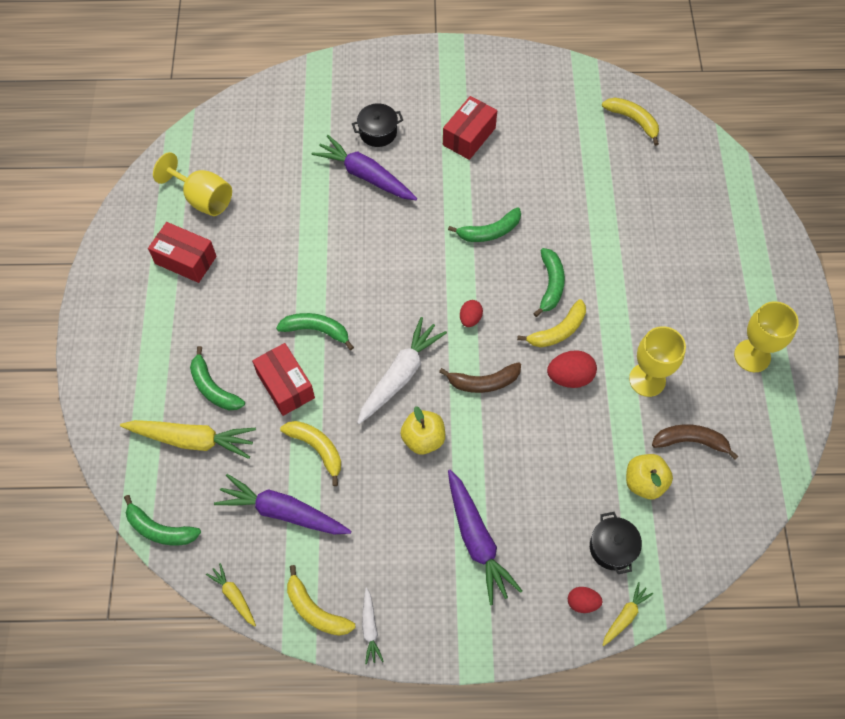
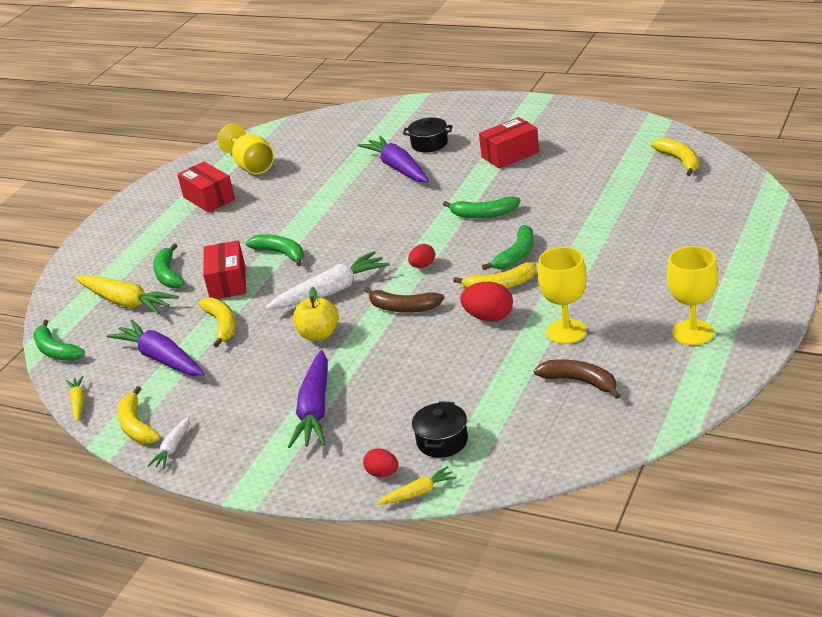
camera: 30 degrees right, 30 degrees down
(644, 482) = (510, 402): yellow apple -> none

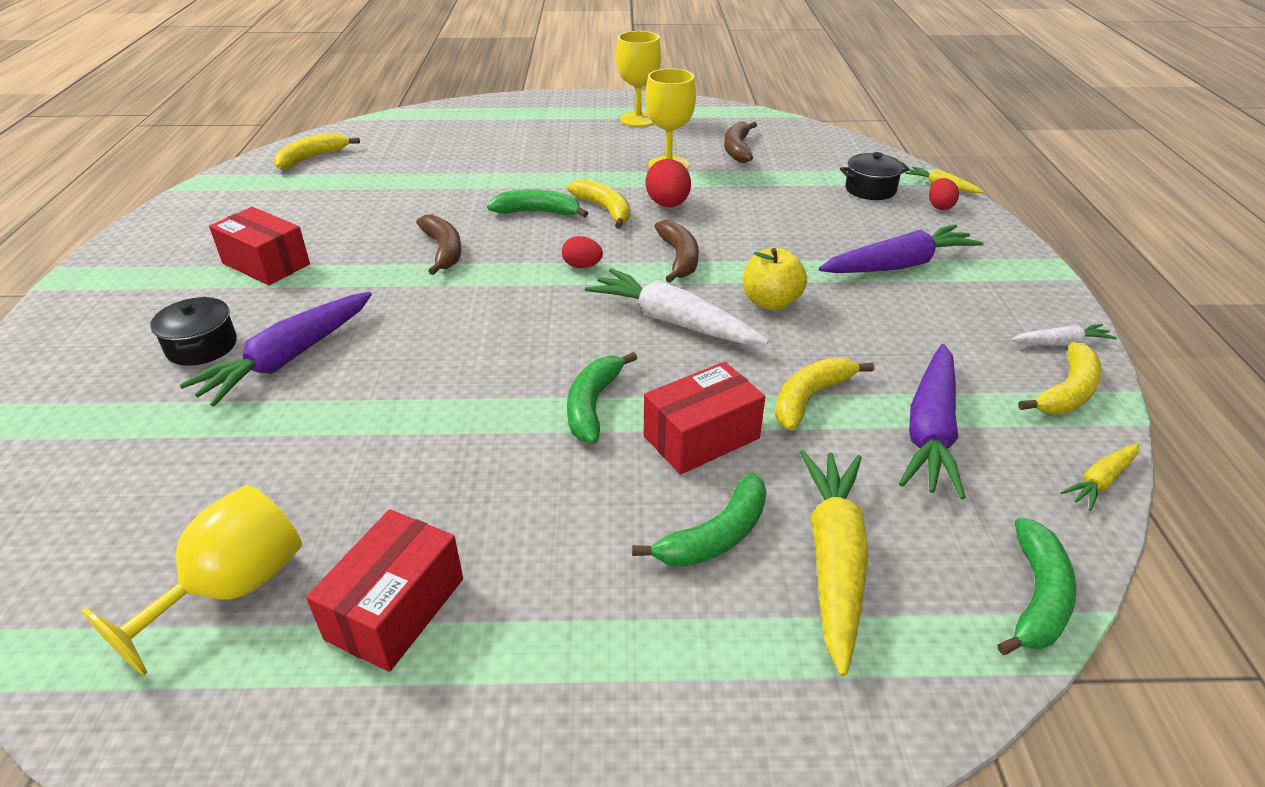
camera: 120 degrees left, 5 degrees up
(484, 214) = (443, 250): green banana -> brown banana

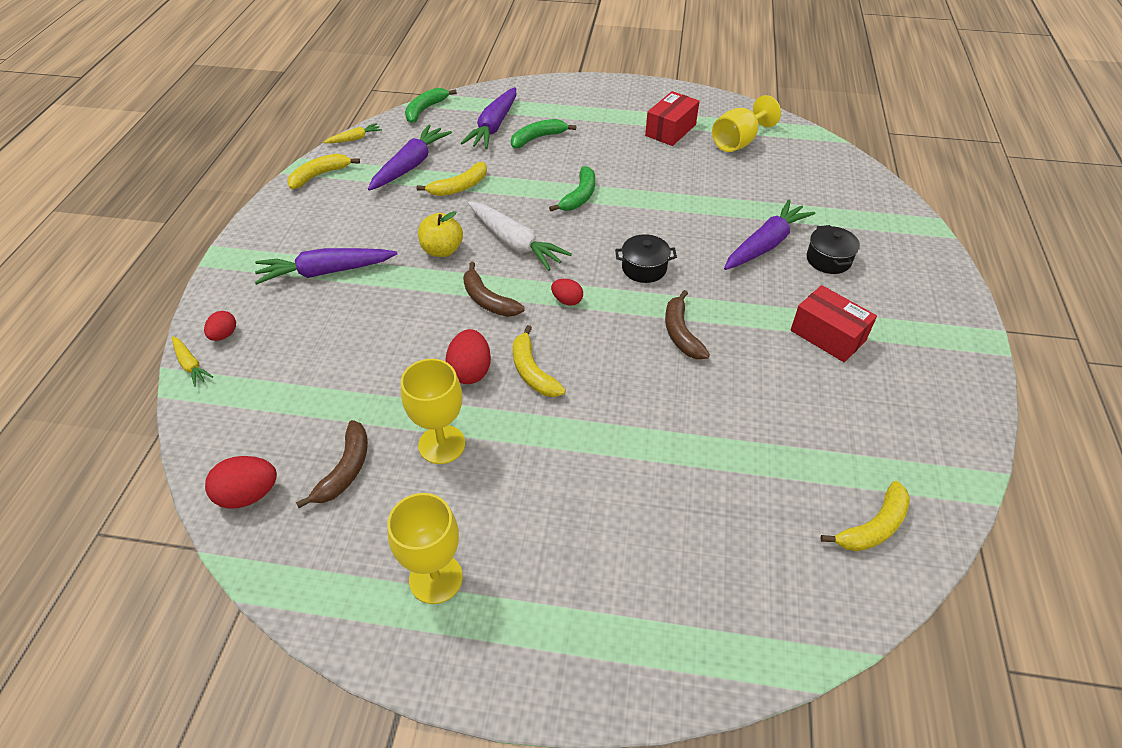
camera: 170 degrees left, 10 degrees up
(538, 212) = (597, 376): green banana -> none
(679, 258) = (488, 300): brown banana -> brown banana turned 45 degrees counterclockwise
(701, 437) = (527, 175): red box -> none
(799, 135) = (248, 495): none -> red egg
(833, 561) = (494, 126): yellow carrot -> purple carrot
(870, 190) = (263, 369): black pot -> black pot (644, 268)
(1060, 343) = (287, 201): white carrot -> none

